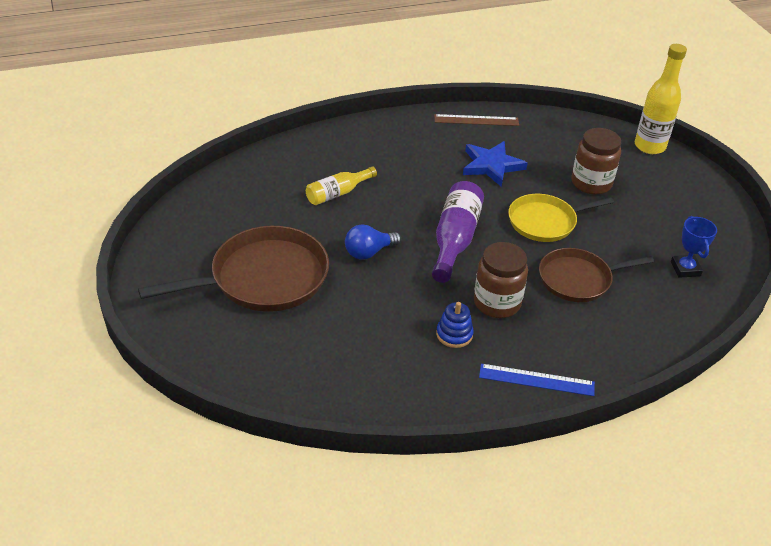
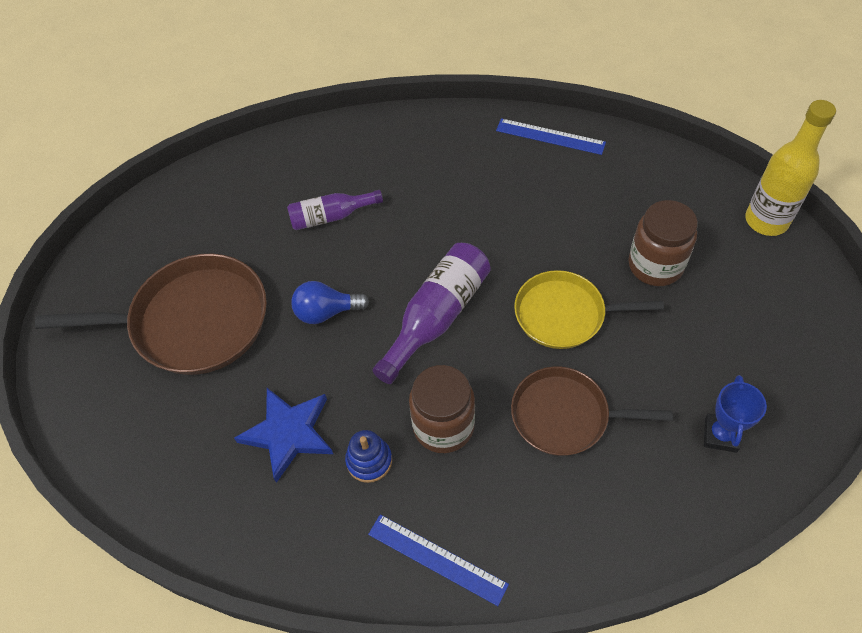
camera: 25 degrees right, 15 degrees up
(338, 193) = (331, 217): yellow bottle -> purple bottle
(476, 120) = (550, 137): brown ruler -> blue ruler
(491, 166) = (536, 211): blue star -> blue star (288, 433)

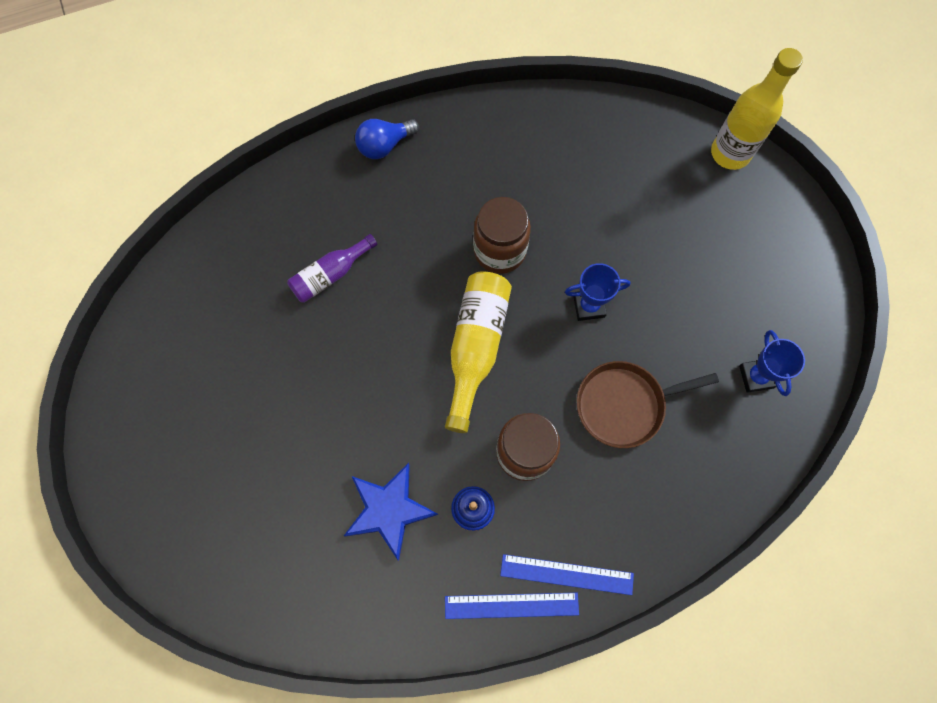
camera: 25 degrees left, 15 degrees up
(193, 322) = (245, 432): brown pan -> none
(326, 312) = (370, 378): blue light bulb -> blue light bulb (384, 145)
(437, 317) = (476, 347): purple bottle -> yellow bottle
(550, 137) = (507, 120): blue ruler -> blue ruler (511, 606)
(564, 314) = (589, 306): yellow pan -> blue trophy
(655, 265) = (650, 230): brown jar -> brown jar (499, 251)

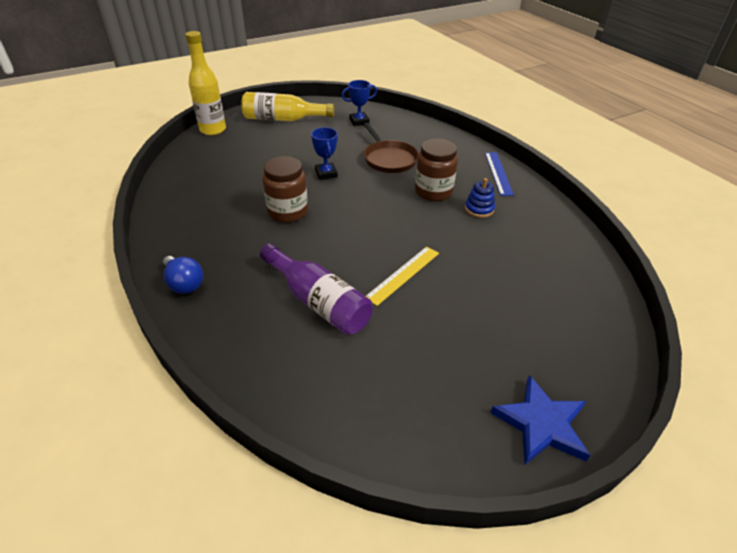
camera: 100 degrees left, 30 degrees down
(330, 275) = (318, 301): purple bottle -> purple bottle, size x1.59
(355, 372) = (403, 275): none -> yellow ruler
(389, 510) = (499, 245): blue star -> blue star (541, 424)
(476, 347) = (366, 217): yellow bottle -> yellow bottle (283, 119)
(511, 606) = (528, 190): blue ruler -> none

